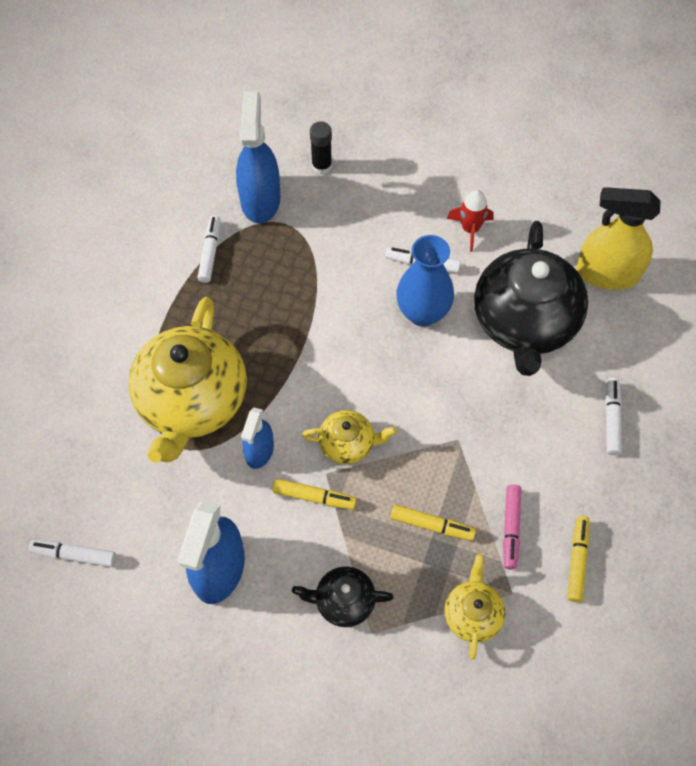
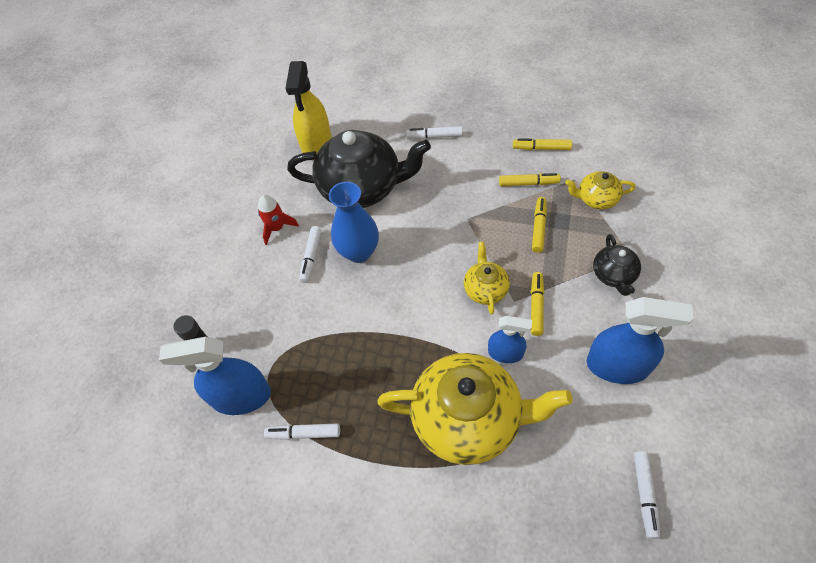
camera: 90 degrees left, 5 degrees down
(511, 528) = (528, 183): pink marker -> yellow marker

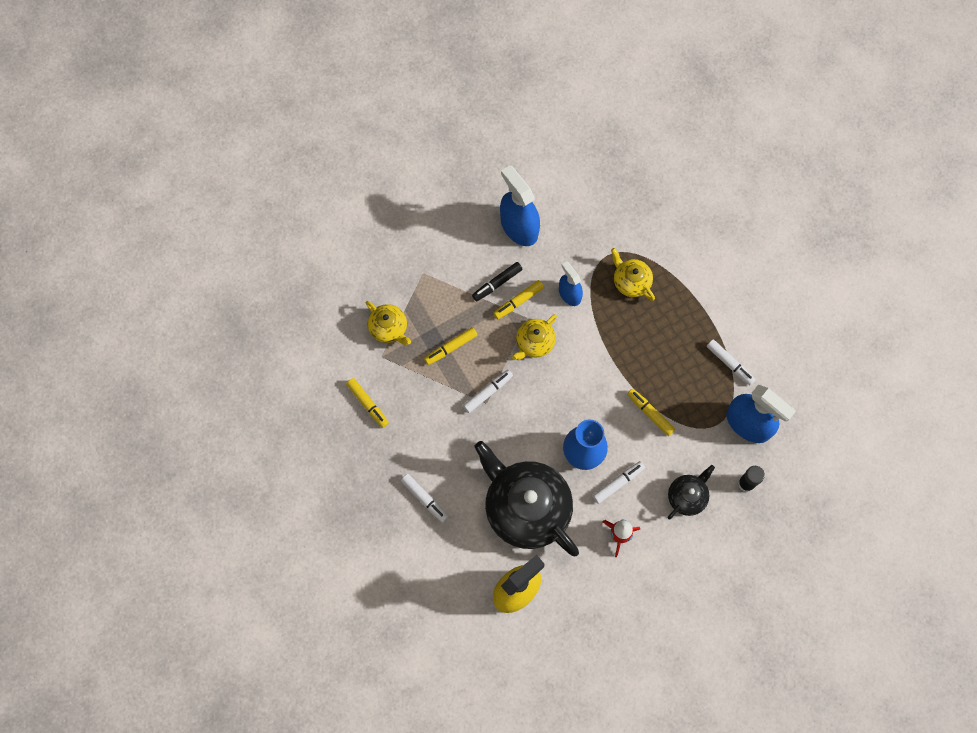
camera: 140 degrees left, 15 degrees up
(468, 418) = (631, 281): yellow teapot -> yellow teapot, size x0.47
(528, 183) = (413, 386): yellow marker -> yellow marker (650, 413)
(570, 303) = (497, 283): none -> black marker
(613, 275) = (450, 272): black teapot -> black teapot (687, 496)
(644, 495) = (586, 165): white marker -> white marker (488, 392)

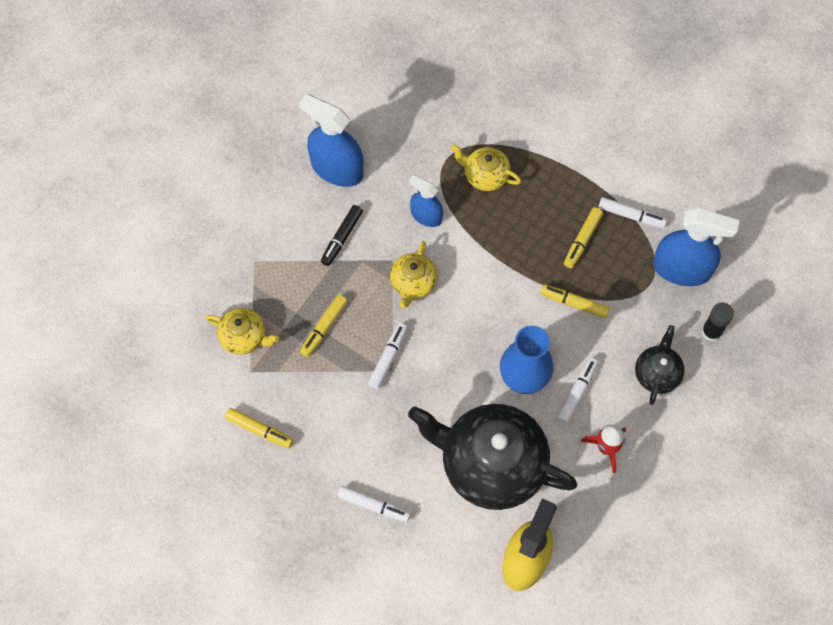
camera: 25 degrees left, 5 degrees down
(518, 301) = (374, 247): yellow marker -> yellow marker (582, 240)

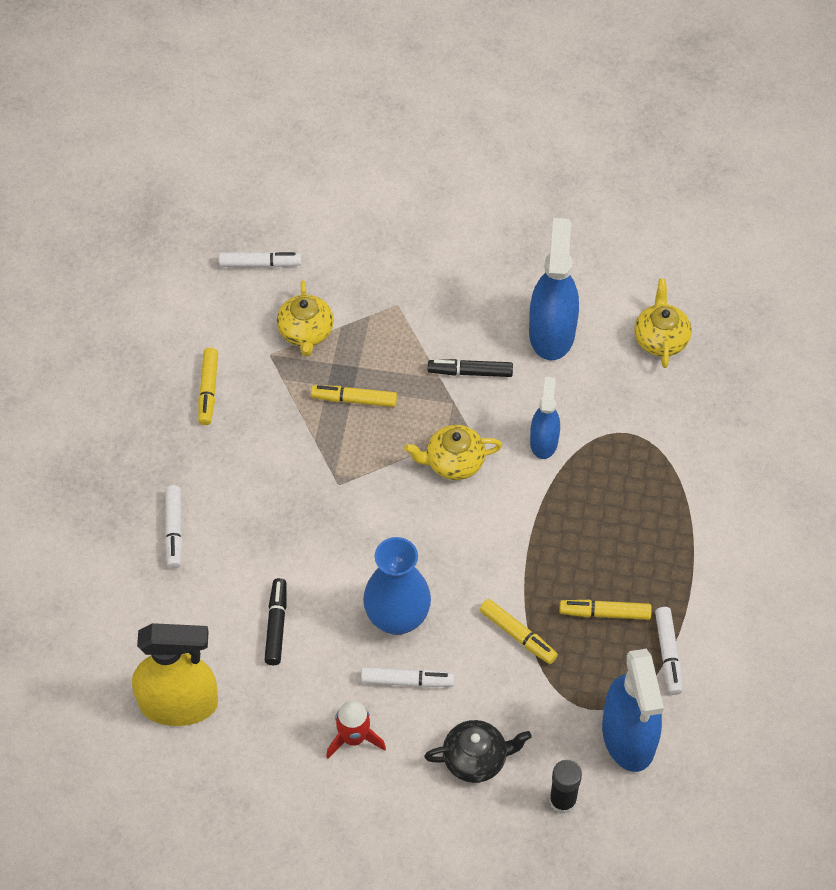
camera: 65 degrees right, 10 degrees down
(388, 358) = (351, 474): white marker -> white marker (260, 264)
(485, 175) = (630, 480): yellow teapot -> yellow teapot (660, 339)
(491, 464) = (276, 625): black teapot -> black marker
(574, 303) = (518, 635): yellow marker -> yellow marker turned 135 degrees clockwise

